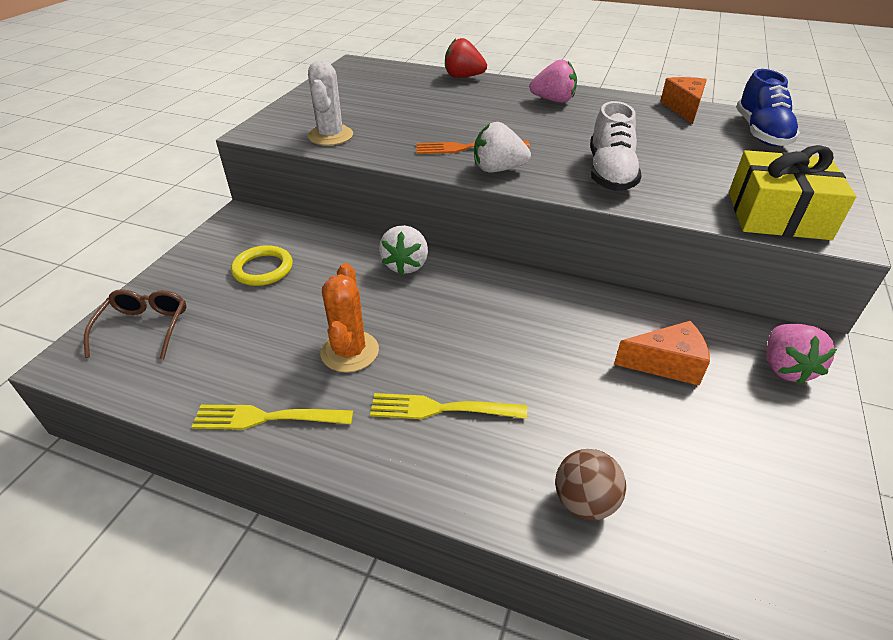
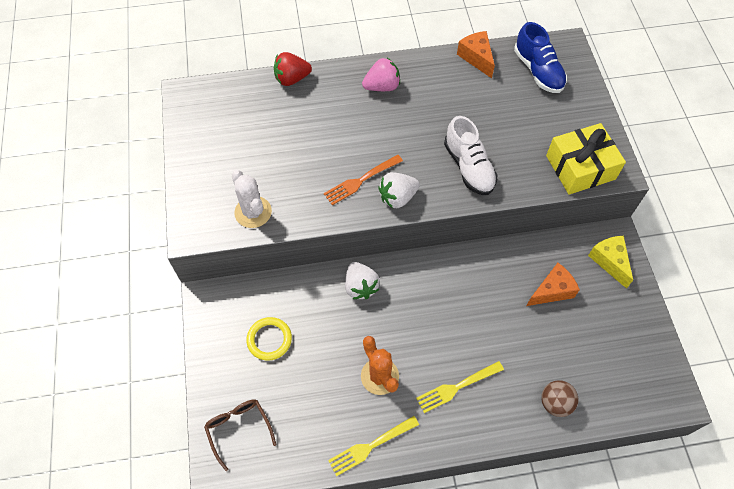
camera: 30 degrees left, 20 degrees up
(785, 368) = (609, 261): pink strawberry -> yellow cheese

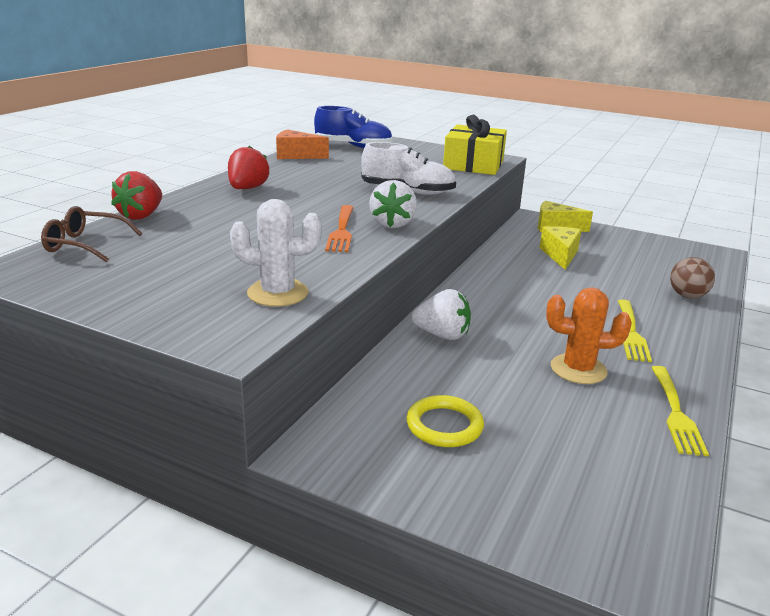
camera: 55 degrees left, 35 degrees down
(238, 429) = (571, 515): brown glasses -> brown glasses (85, 244)
(382, 86) = (247, 189): pink strawberry -> red strawberry
(552, 290) = (560, 255): orange cheese -> yellow cheese

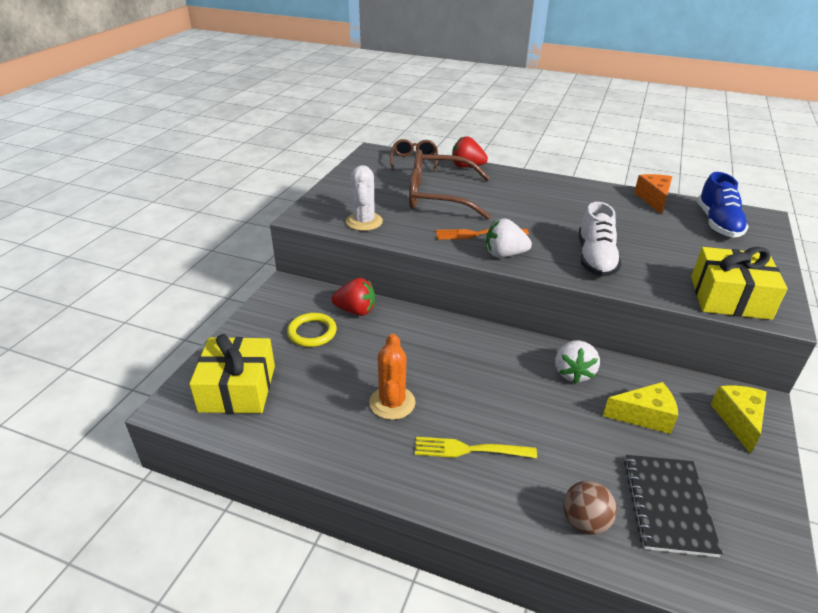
camera: 85 degrees right, 10 degrees up
(224, 240) = (438, 196): none -> brown glasses
(247, 189) = (544, 190): red strawberry -> red strawberry (356, 311)
(442, 335) = (428, 330): white strawberry -> white strawberry (573, 373)
(584, 499) = (238, 388): none -> yellow gift
(653, 265) = (668, 505): none -> black notebook
(675, 412) = (335, 455): yellow fork -> none

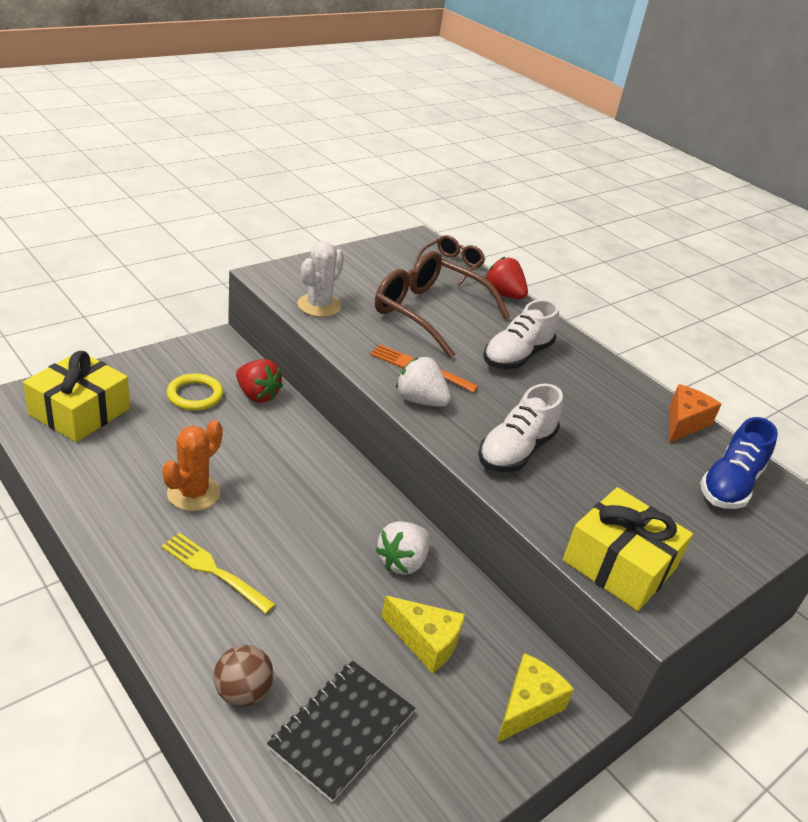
camera: 25 degrees right, 0 degrees up
(522, 201) = (517, 356): none -> white shoe

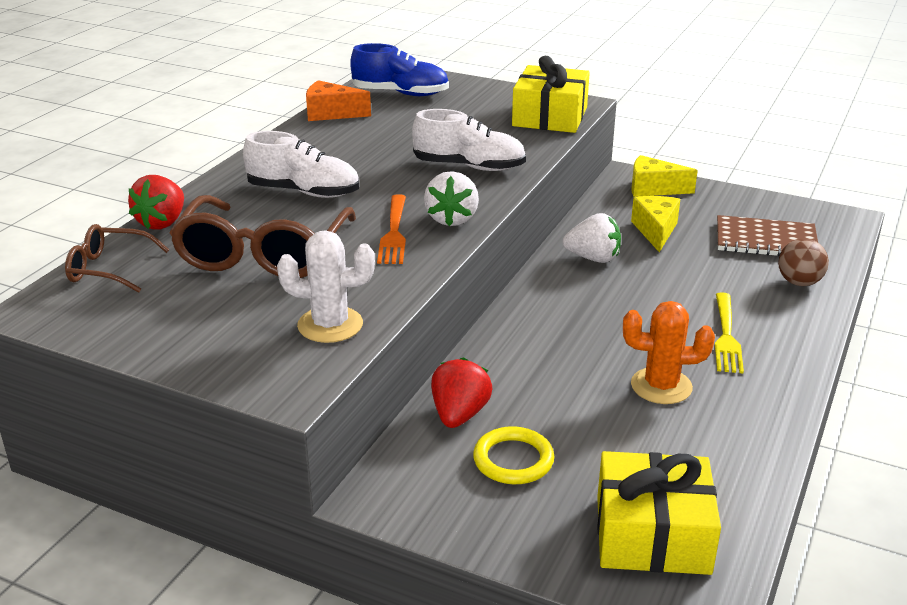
camera: 110 degrees left, 5 degrees down
(342, 730) = (766, 240): black notebook -> brown notebook

